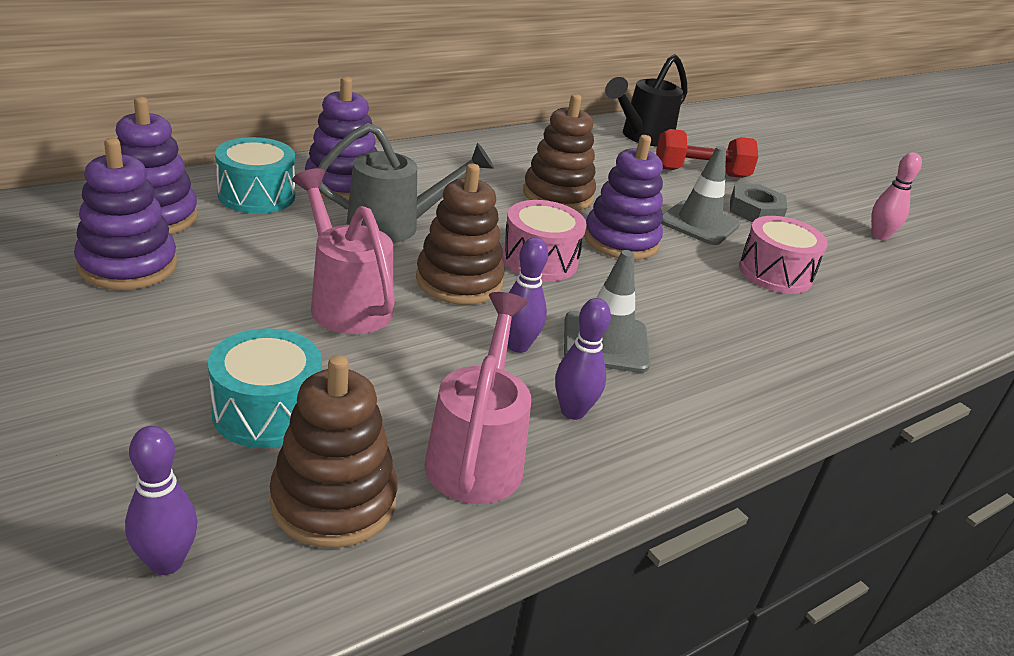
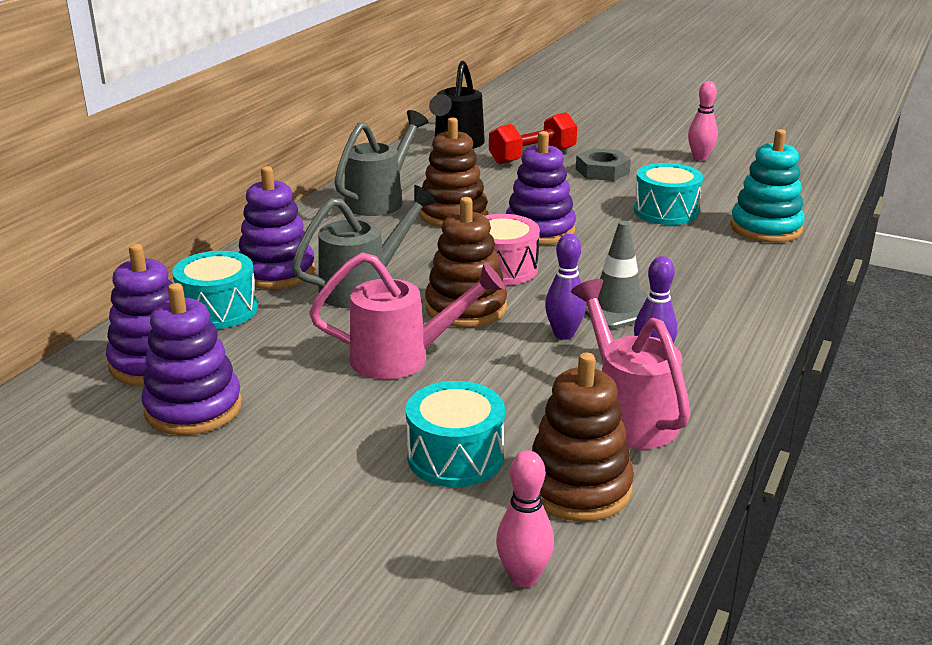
camera: 25 degrees left, 5 degrees down
(166, 562) = (523, 577): purple bowling pin -> pink bowling pin
(345, 301) = (404, 358): pink watering can -> pink watering can turned 150 degrees clockwise
(509, 159) = (381, 200): none -> grey watering can
(699, 223) = (576, 196): grey traffic cone -> none
(775, 273) = (666, 211): pink drum -> turquoise drum
(869, 333) = (765, 228): none -> turquoise stacking toy

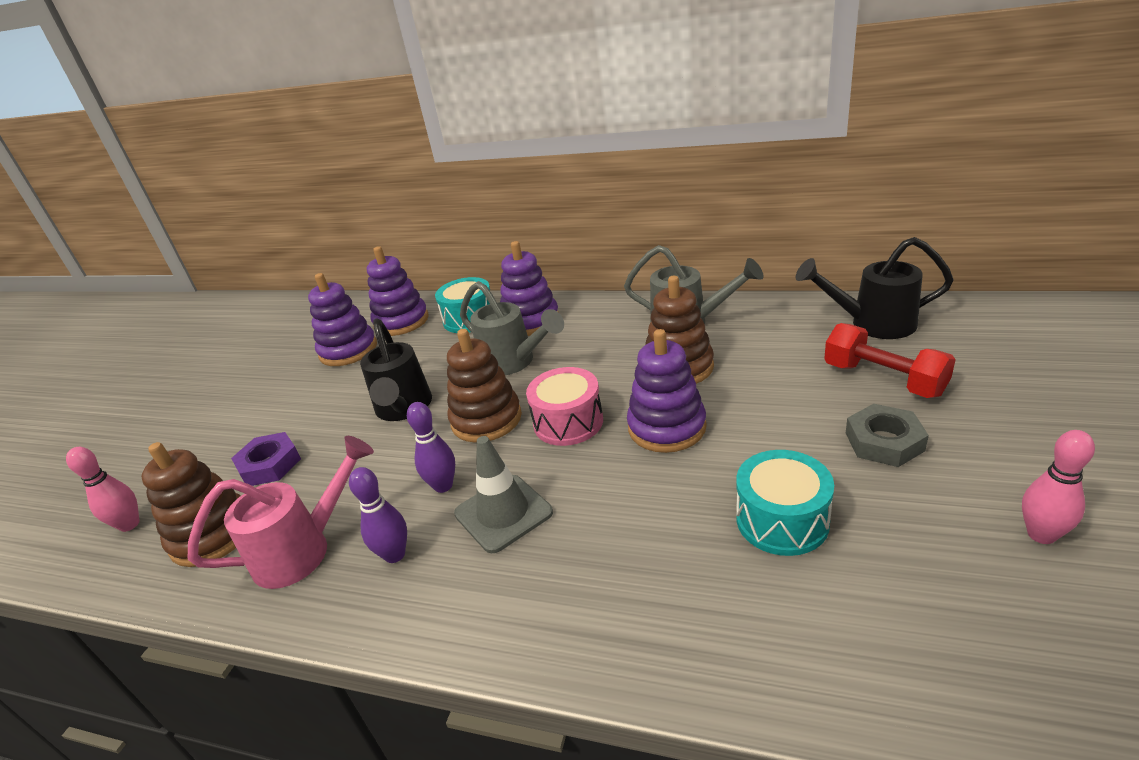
camera: 85 degrees right, 5 degrees up
(404, 358) = (403, 409): pink watering can -> black watering can
(455, 457) = (269, 465): turquoise drum -> purple nut
(765, 228) = (785, 642): turquoise stacking toy -> none

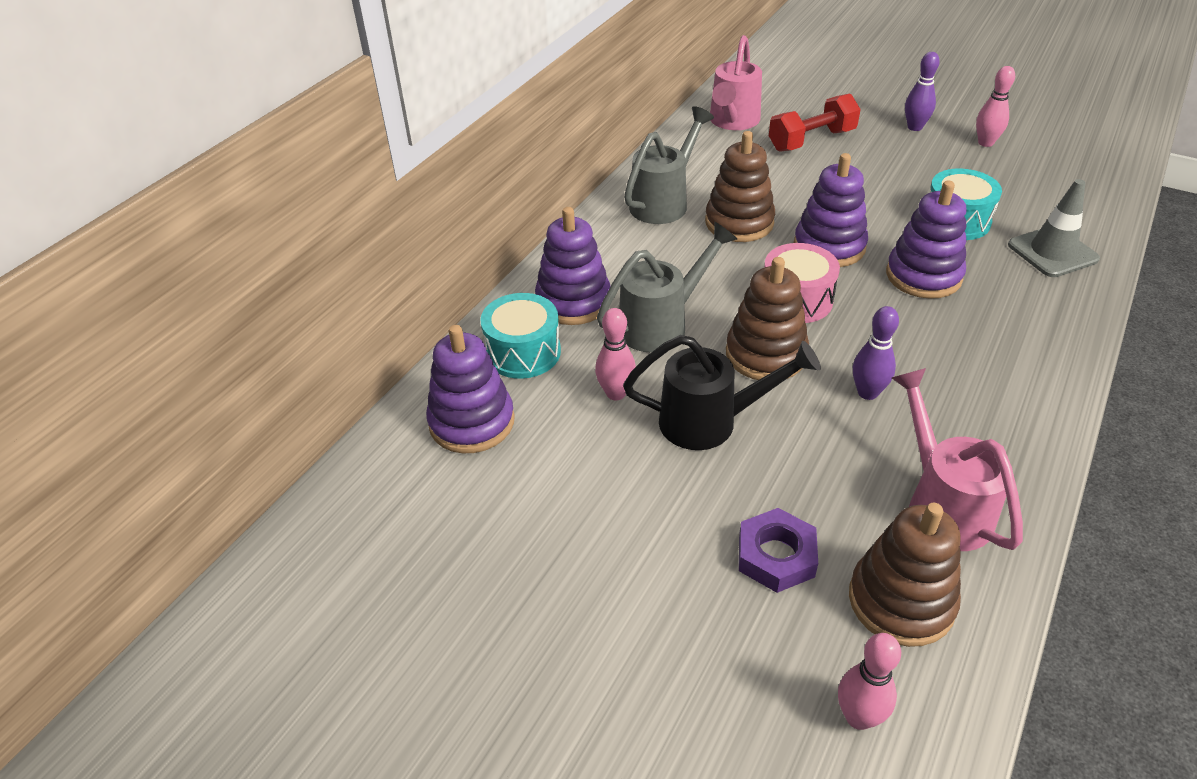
camera: 80 degrees left, 10 degrees up
(348, 350) = (516, 484): purple stacking toy -> purple stacking toy (923, 276)
(395, 554) = (960, 430): purple bowling pin -> purple bowling pin (914, 127)
(431, 363) = (616, 393): none -> pink bowling pin
(503, 513) = (918, 355): grey traffic cone -> grey traffic cone (1052, 252)
(871, 324) = (732, 122): black watering can -> pink watering can
(884, 442) = (885, 162): grey nut -> none

